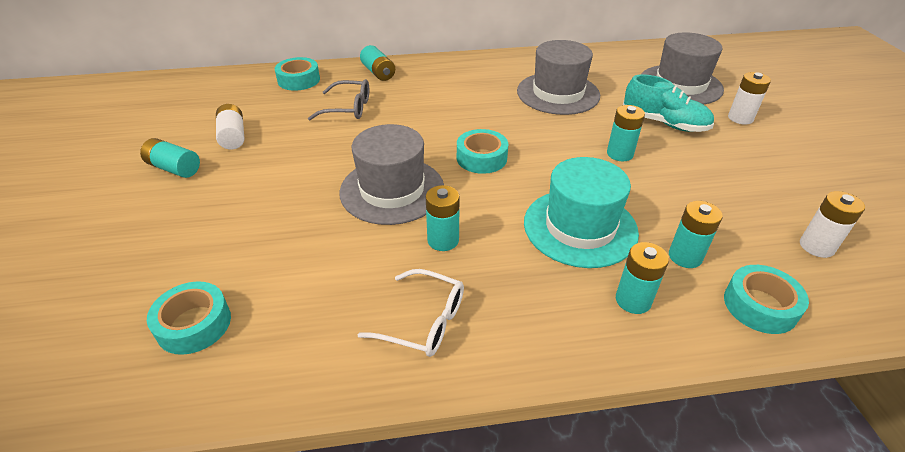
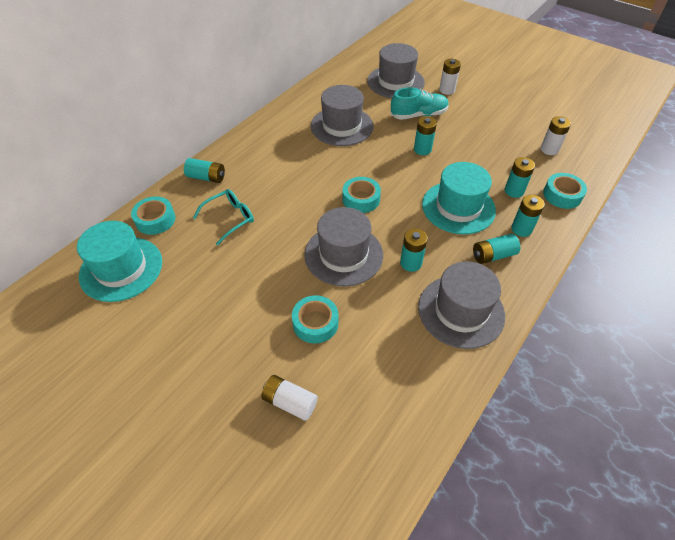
camera: 45 degrees left, 10 degrees up
(174, 168) = (180, 347): turquoise battery -> turquoise battery (493, 255)
(194, 324) = (362, 412): turquoise tape -> turquoise tape (315, 323)
(229, 96) = (121, 269): none -> turquoise hat
(233, 136) = (182, 295): white battery -> white battery (290, 402)
(348, 108) = (229, 218): grey glasses -> turquoise glasses
(423, 321) = (461, 311): white glasses -> grey hat

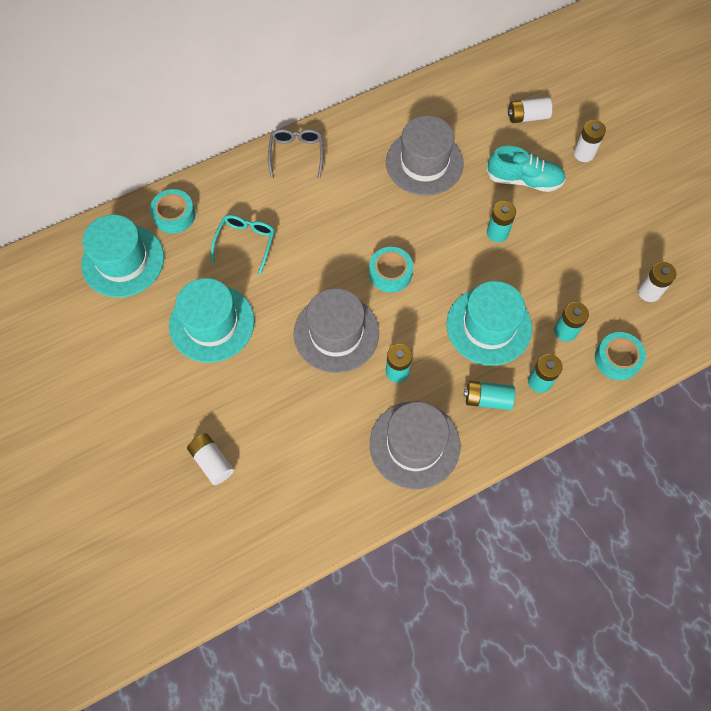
camera: 25 degrees right, 15 degrees up
(206, 177) = (245, 180): turquoise battery -> none
(229, 218) = (245, 243): turquoise glasses -> turquoise glasses turned 60 degrees counterclockwise
(230, 287) = (212, 323): none -> turquoise hat
(240, 149) = (296, 154): none -> grey glasses
(315, 323) = (271, 396): turquoise tape -> none
(395, 82) = (527, 117): grey hat -> white battery

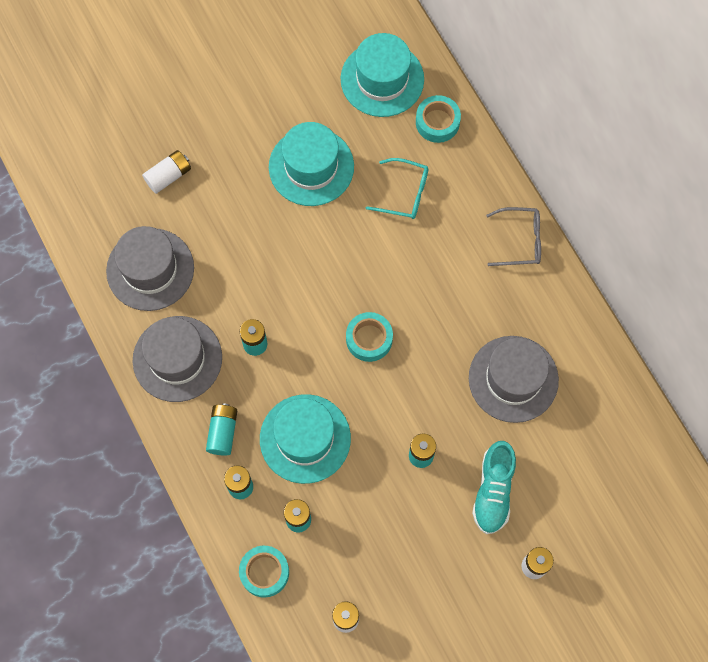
camera: 90 degrees right, 5 degrees up
(336, 333) = (299, 285): grey hat -> grey hat (150, 269)
(527, 117) = (586, 503): white battery -> none

